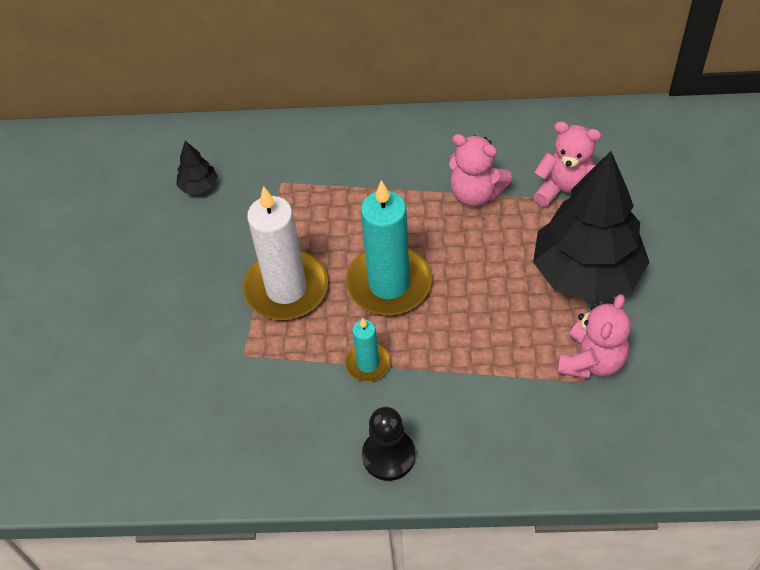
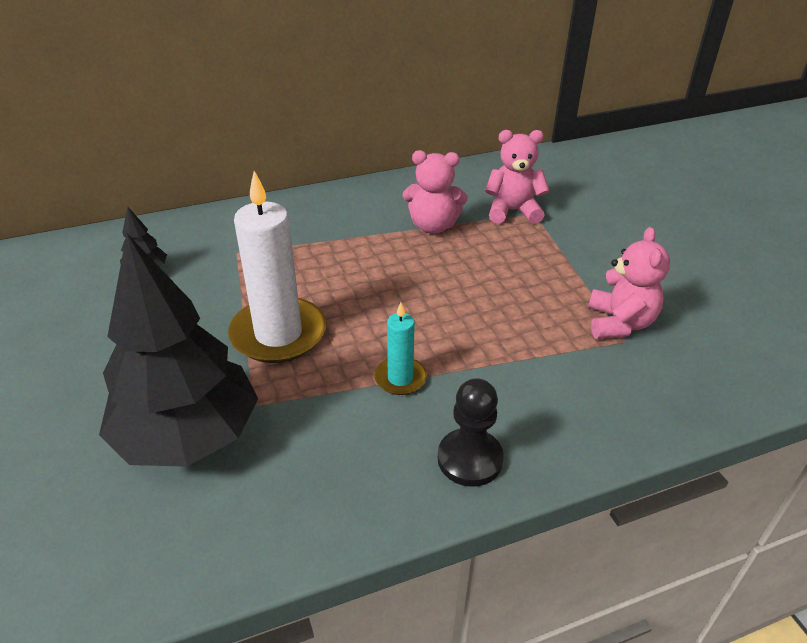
camera: 25 degrees left, 15 degrees down
(389, 284) = (387, 307): turquoise candle -> none
(586, 273) = (568, 261): black tree -> black tree (188, 436)

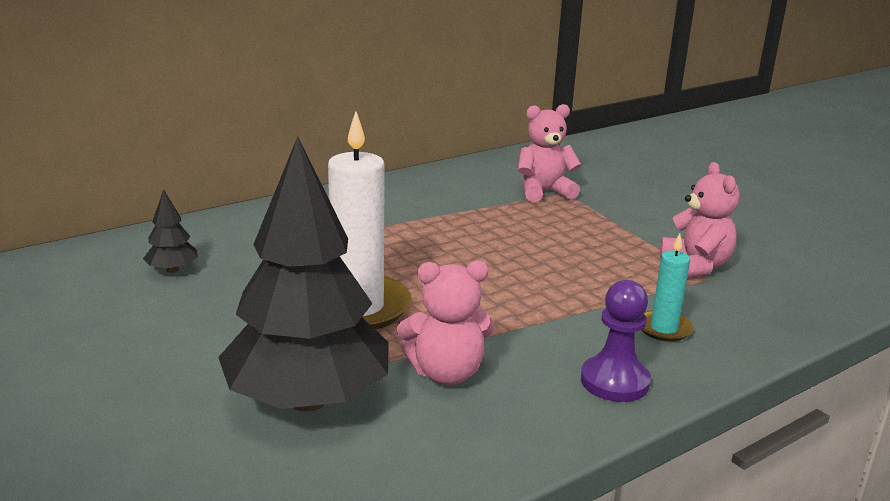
camera: 15 degrees left, 15 degrees down
(400, 378) = (508, 328): turquoise candle -> turquoise candle (663, 328)
(433, 226) = (470, 209): pink teddy bear -> pink teddy bear (446, 373)
(470, 459) = (614, 381): black pawn -> purple pawn

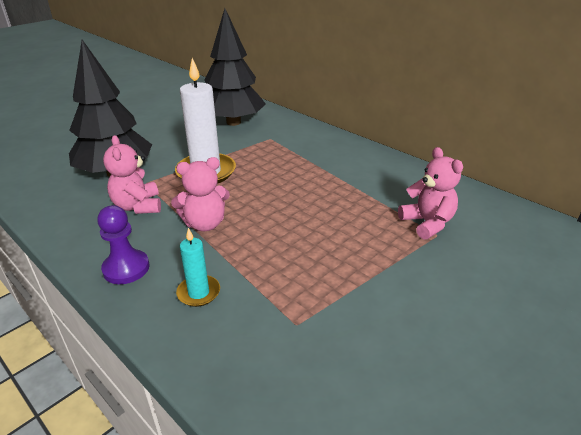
camera: 80 degrees right, 10 degrees up
(172, 270) = (233, 122): black tree -> black tree, size x2.49
(695, 266) = (318, 316): pink teddy bear -> pink teddy bear (205, 224)

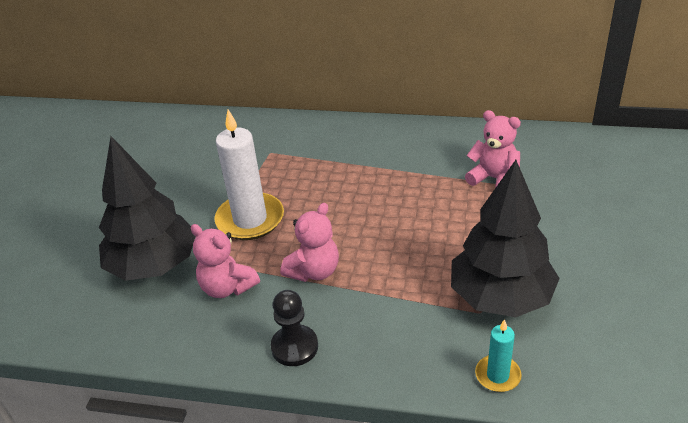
camera: 30 degrees left, 5 degrees up
(126, 268) = (294, 347): purple pawn -> black pawn
(198, 292) = (382, 331): turquoise candle -> turquoise candle (497, 375)
(233, 122) = (208, 149): black tree -> black tree (500, 297)

